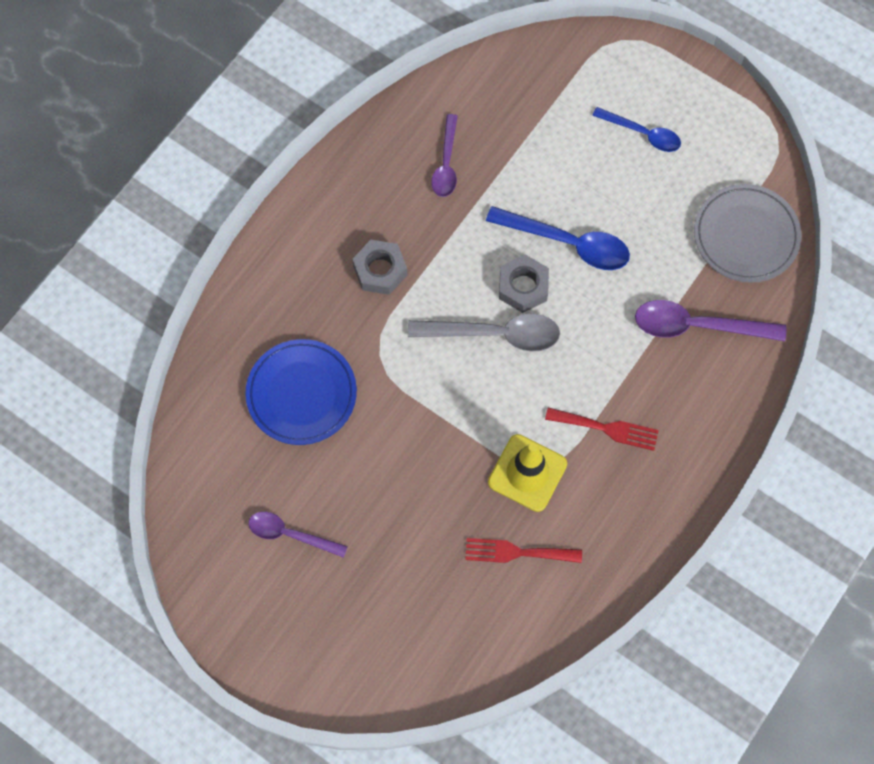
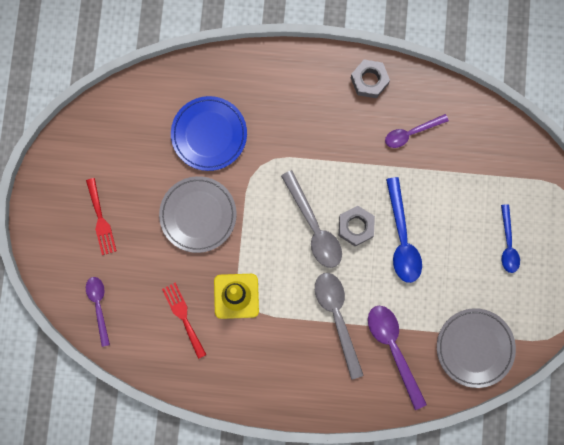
camera: 60 degrees right, 10 degrees up
(290, 534) = (120, 179): purple spoon -> purple spoon (99, 306)
(380, 271) = (315, 134): grey nut -> grey nut (369, 80)
(396, 463) = (198, 215): none -> grey plate
(607, 429) = (292, 329): red fork -> red fork (101, 220)
(622, 369) = (337, 317): none -> grey spoon

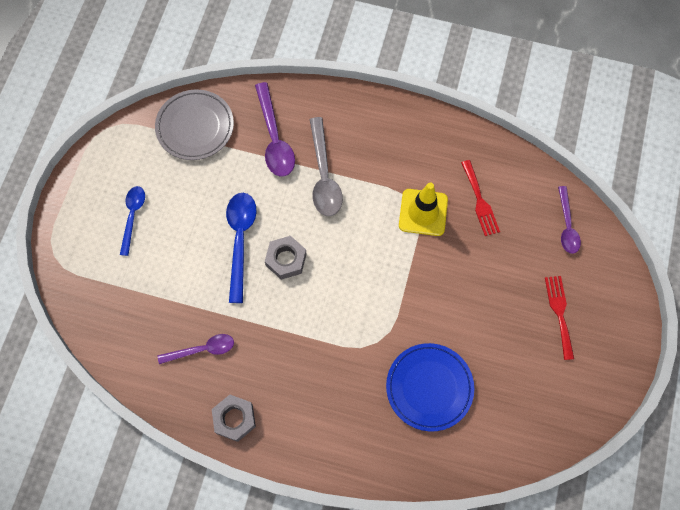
camera: 170 degrees left, 10 degrees down
(198, 215) = (452, 300): grey plate -> none
(314, 227) = (330, 267): grey spoon -> none

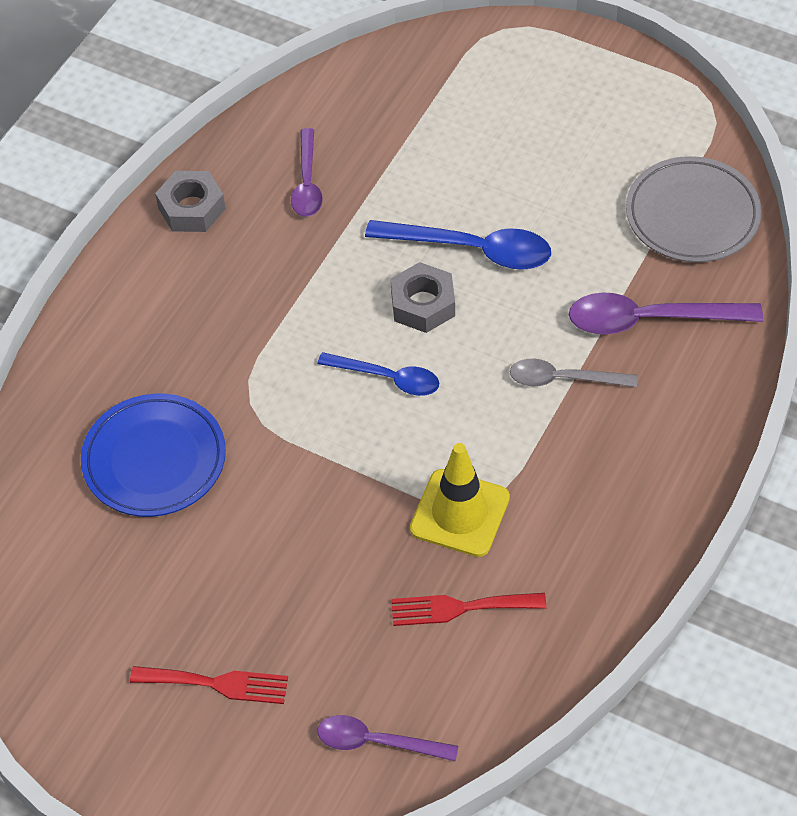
camera: 105 degrees right, 15 degrees down
(133, 216) = (546, 122): blue spoon -> blue spoon (387, 378)
(324, 175) = (563, 379): grey spoon -> grey spoon, size x0.65

